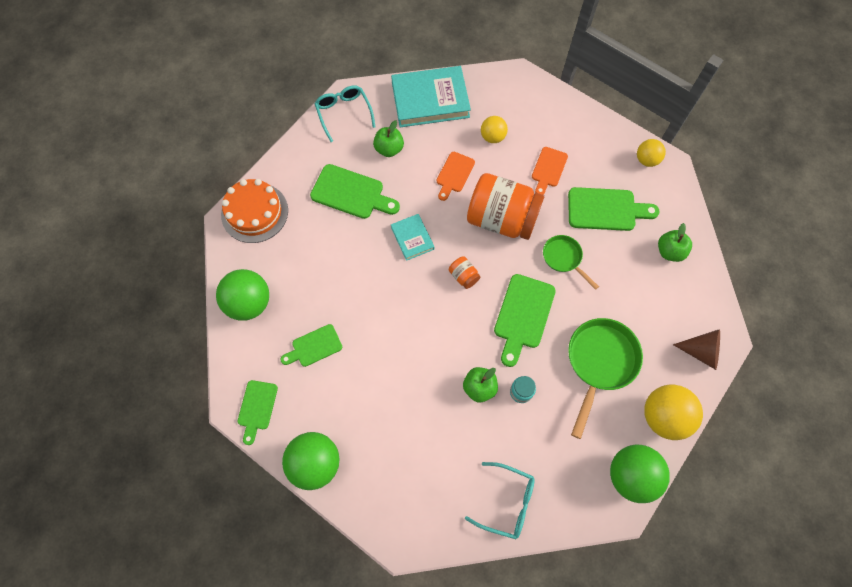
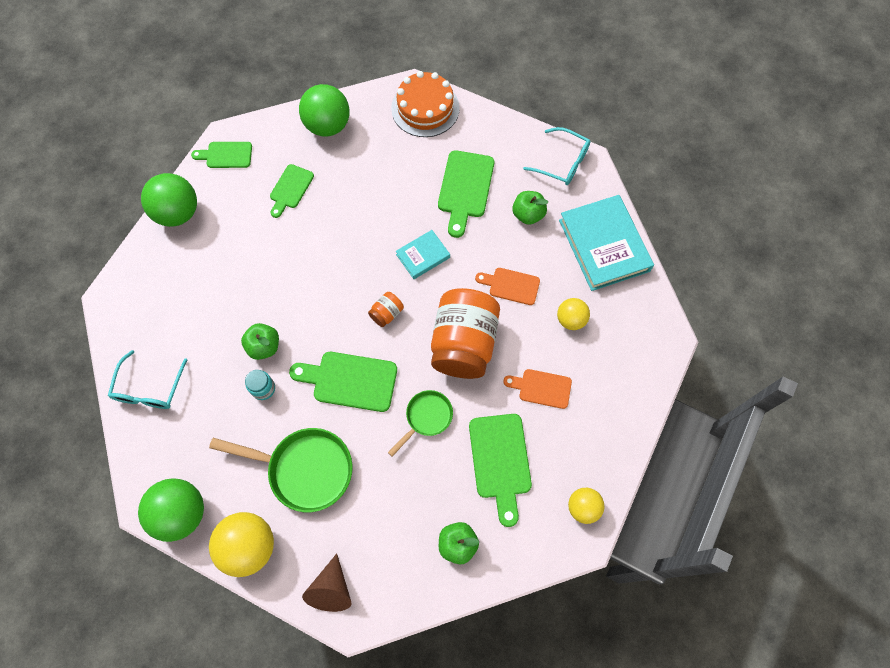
camera: 80 degrees right, 0 degrees up
(314, 347) = (290, 189): green cutting board -> green cutting board turned 120 degrees counterclockwise
(344, 113) = (562, 162): turquoise glasses -> turquoise glasses turned 60 degrees clockwise

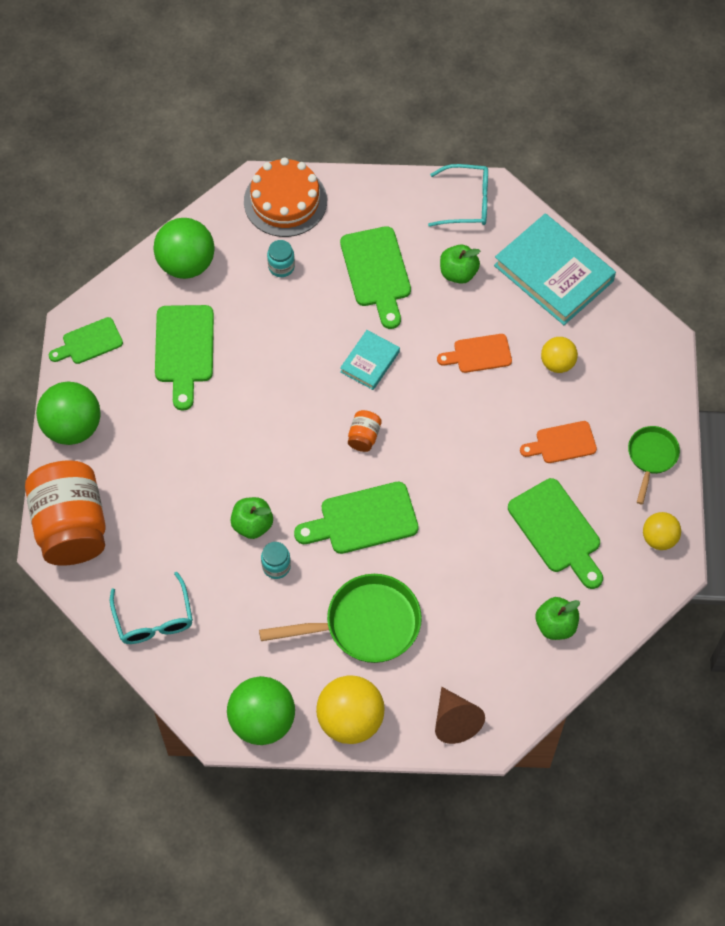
camera: 25 degrees left, 5 degrees down
(290, 189) = (184, 350): green cutting board -> green cutting board, size x1.59
(395, 156) = (281, 267): none -> turquoise jar
(426, 418) = (461, 521): green pan -> green pan (651, 457)
(464, 343) = (460, 433): orange jar -> orange jar (71, 526)

